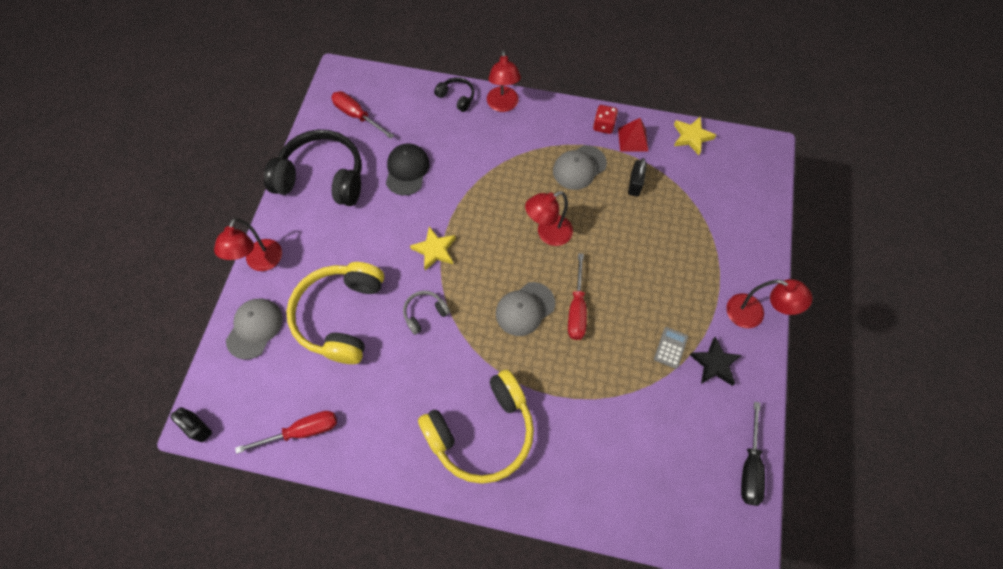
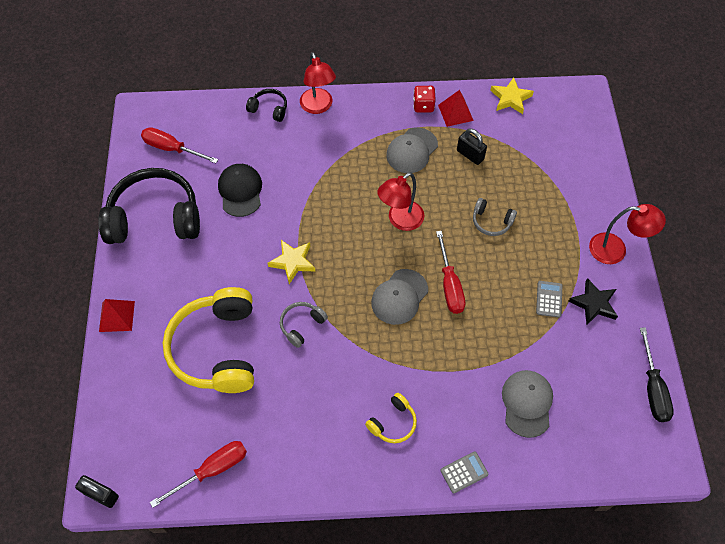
camera: 15 degrees left, 5 degrees down
(254, 328) = (130, 383): grey cap -> grey cap (527, 403)
(261, 262) = (116, 316): red lamp -> red pyramid
(482, 431) = (393, 423): yellow headphones -> yellow headphones, size x0.44
(535, 499) = (464, 472): none -> grey calculator
(634, 184) = (470, 155): black padlock -> black padlock turned 45 degrees counterclockwise
(636, 256) = (491, 222): none -> grey headphones

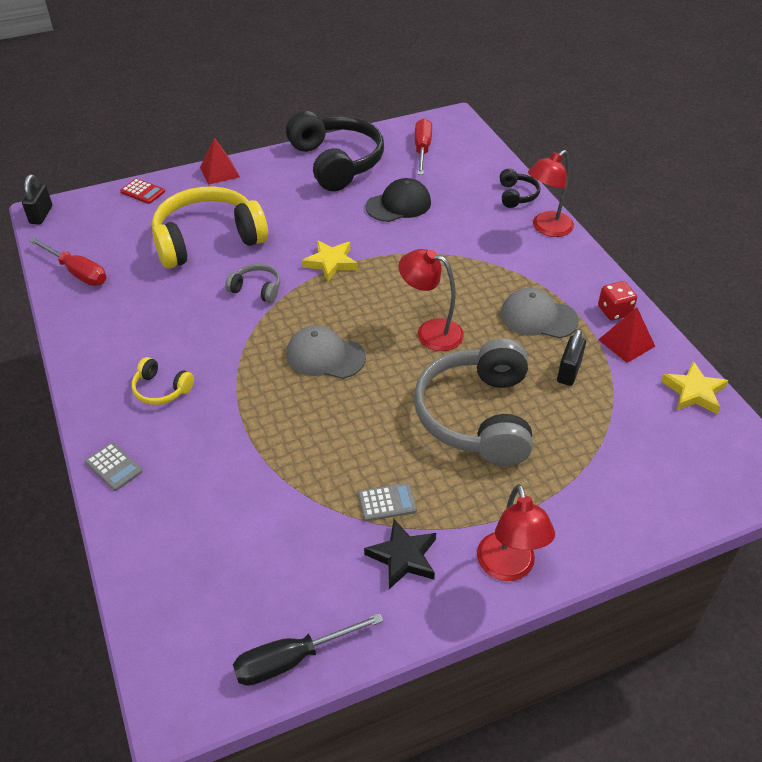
camera: 70 degrees right, 15 degrees down
(112, 391) = (142, 192): none -> red calculator
(449, 285) = (362, 396): red screwdriver -> none
(491, 222) = (477, 416): grey headphones -> grey headphones, size x2.25
(527, 403) = (222, 510): grey cap -> none

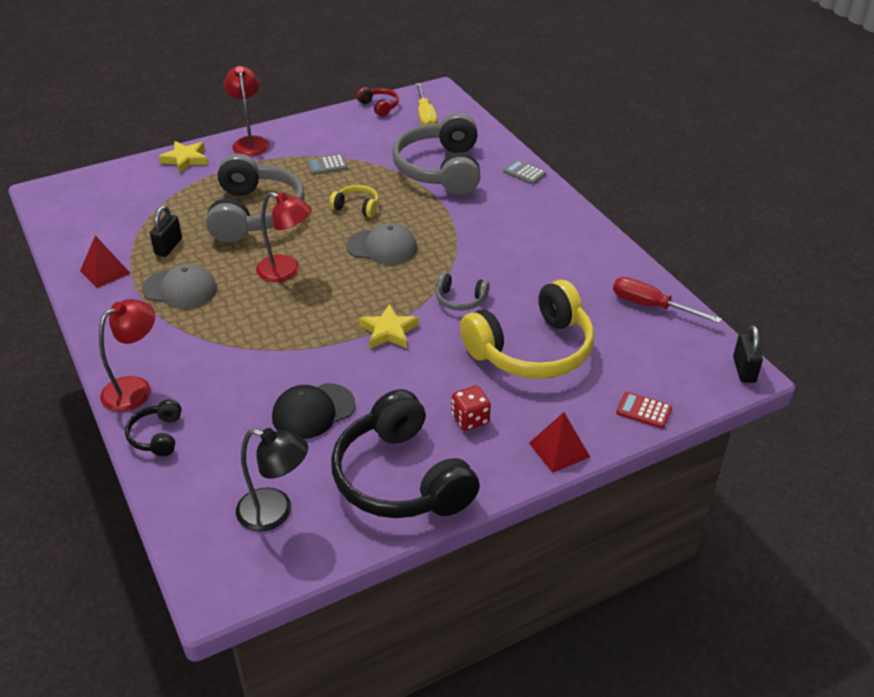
camera: 175 degrees right, 5 degrees down
(161, 389) = (513, 217): yellow headphones -> yellow headphones (357, 207)
(218, 618) = (425, 117): none -> yellow screwdriver
(226, 482) = (441, 169): none -> grey headphones
(292, 659) = (379, 106): black screwdriver -> red headphones
(403, 557) = (316, 143): black star -> none
(422, 149) = (275, 512): red screwdriver -> black lamp
(614, 311) = (102, 299): red dice -> red dice (470, 419)
(694, 392) = (67, 238): yellow star -> yellow star (185, 159)

